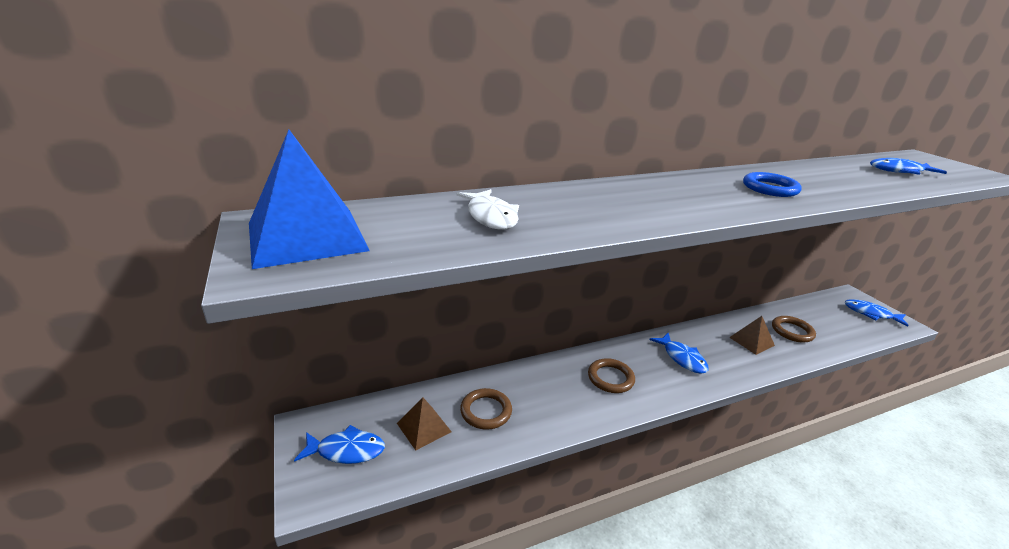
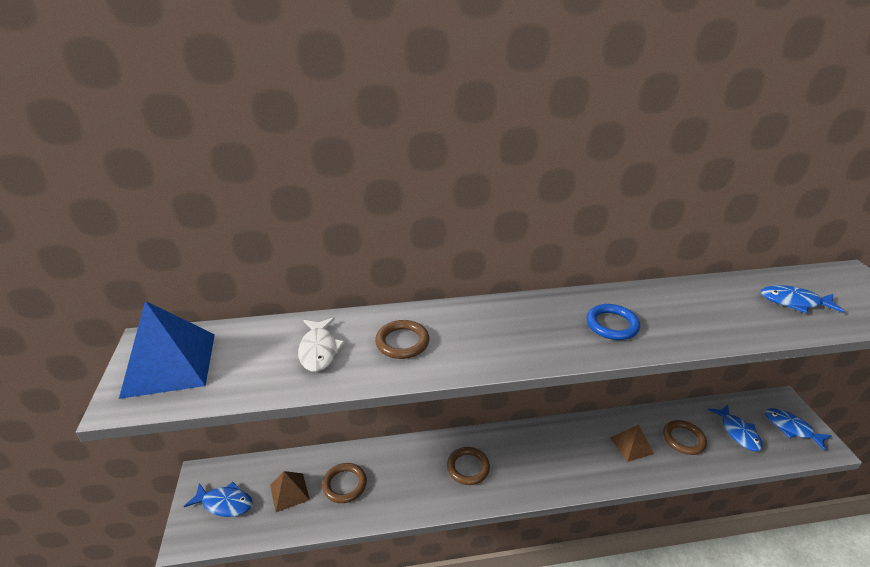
camera: 15 degrees right, 5 degrees up
(579, 207) = (402, 342): none -> brown ring
(682, 358) = (548, 455): blue fish -> blue fish (738, 432)

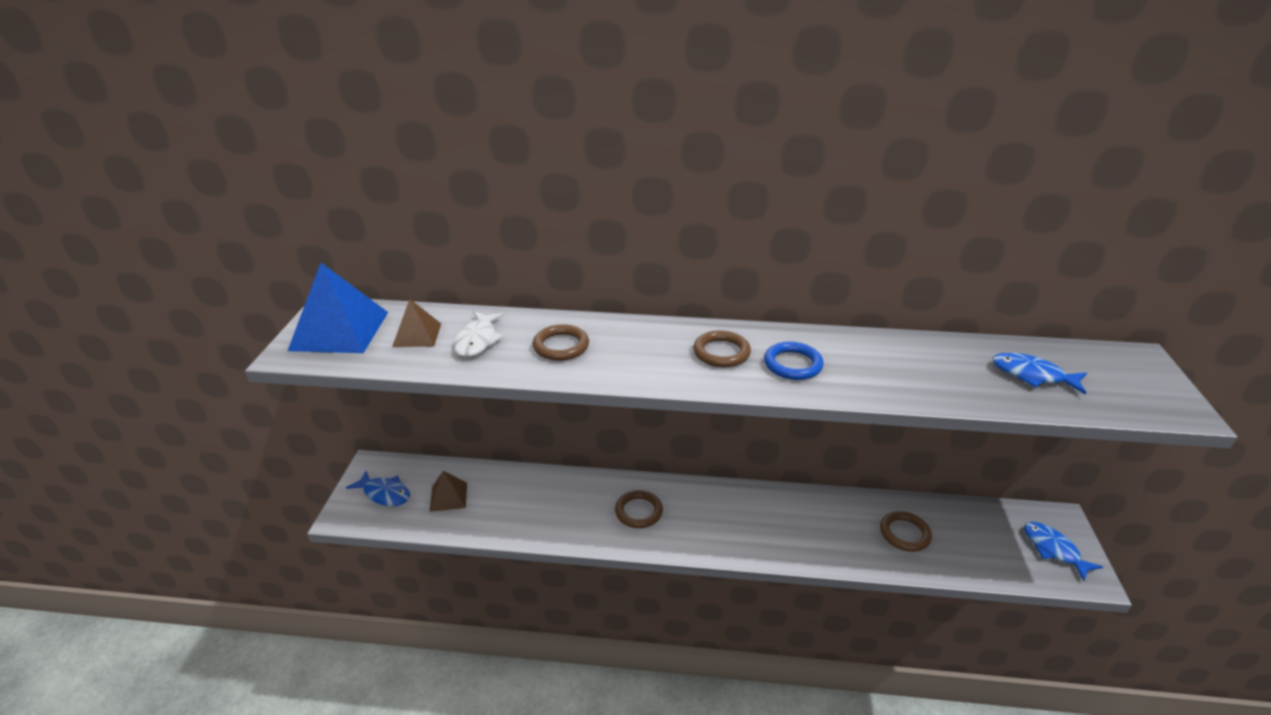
camera: 15 degrees right, 0 degrees up
(344, 484) = (504, 501): brown ring -> brown ring (721, 352)
(631, 445) = (836, 527): brown pyramid -> brown pyramid (417, 335)
(738, 432) = (979, 540): blue fish -> none

